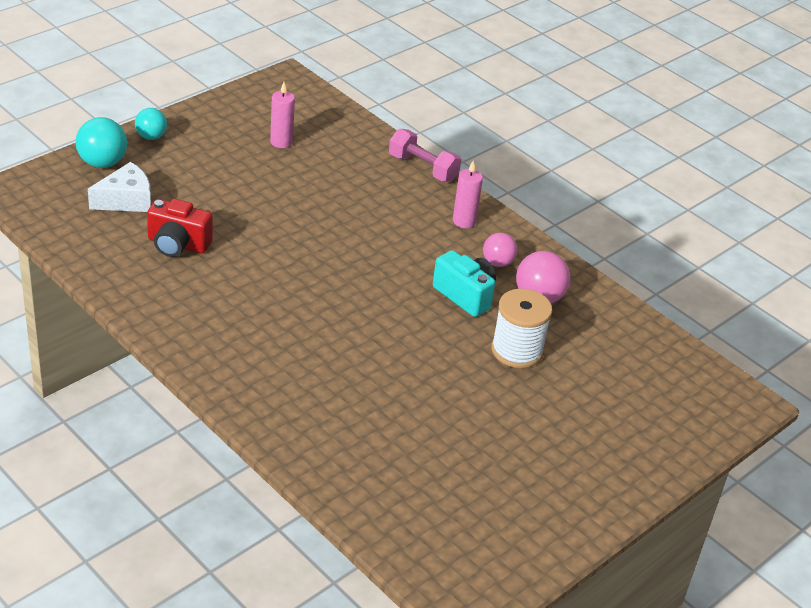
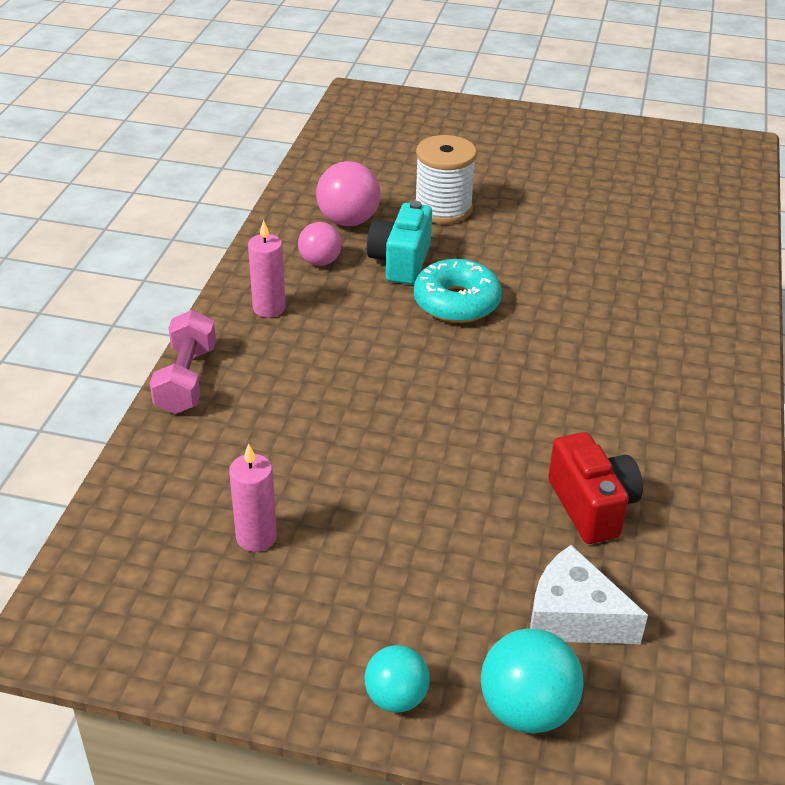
camera: 120 degrees left, 0 degrees up
(397, 295) = (456, 302): none -> turquoise donut

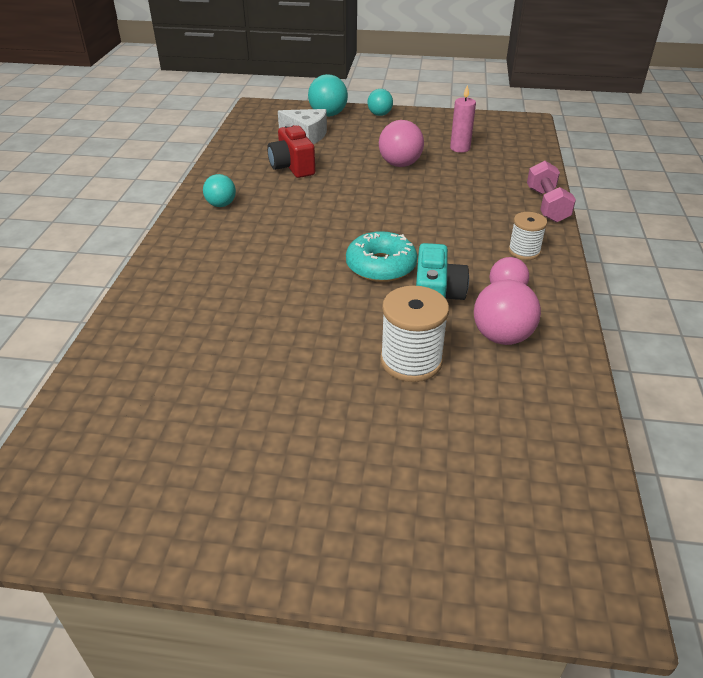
camera: 175 degrees right, 0 degrees up
(269, 308) = (524, 251): pink candle -> white spool
(389, 497) = (400, 164): none -> pink ball
(693, 422) = (221, 205): none -> turquoise ball

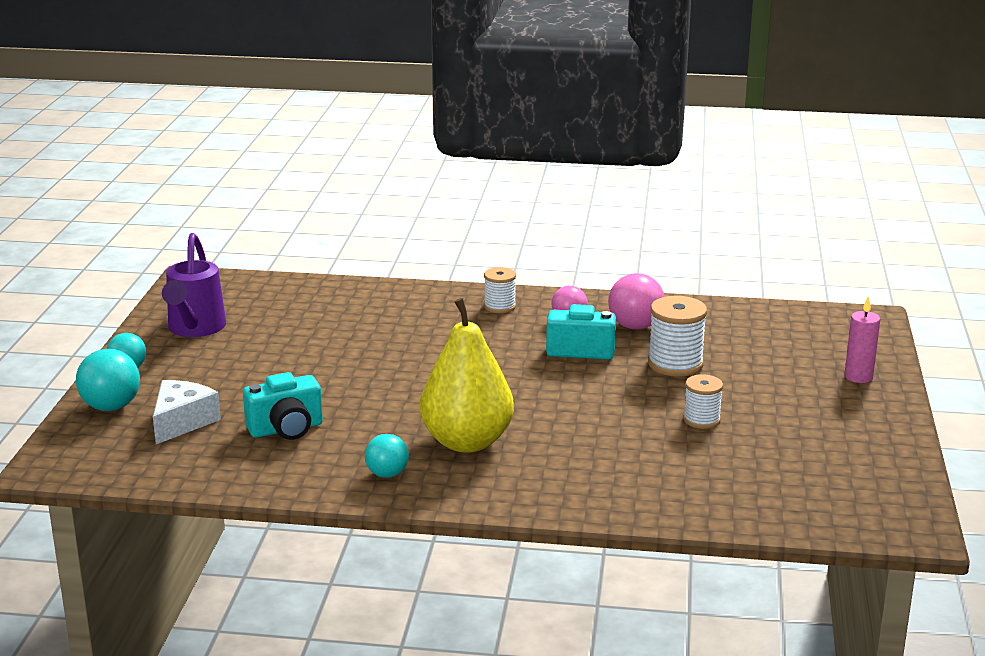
camera: 90 degrees left, 15 degrees down
(262, 236) = (467, 442): none -> yellow pear
(283, 370) = (701, 420): none -> white spool
(292, 167) = (286, 429): red camera -> turquoise camera
(381, 266) = (529, 374): turquoise donut -> none
(400, 164) = (295, 359): pink ball -> none
(442, 128) = (194, 329): none -> purple watering can
(460, 148) = (259, 322): pink candle -> pink candle (858, 377)
(547, 205) = (409, 288): pink dumbbell -> none

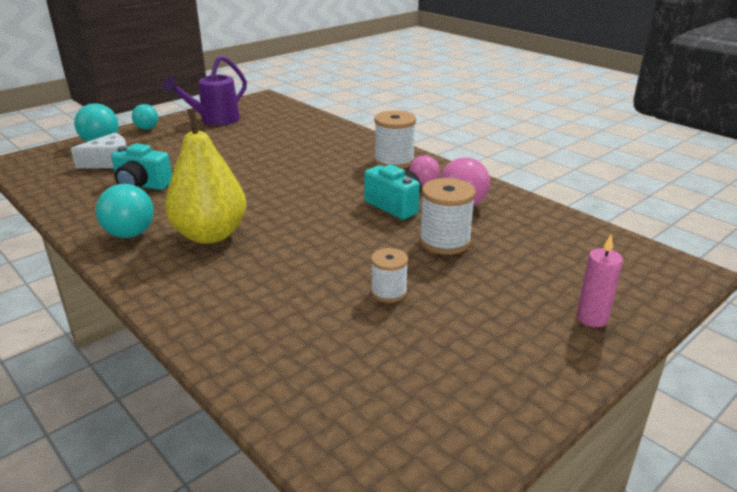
camera: 40 degrees right, 5 degrees up
(387, 474) = (130, 234): turquoise ball -> turquoise ball, size x1.53
(500, 307) = (394, 161): white spool -> white spool, size x1.60

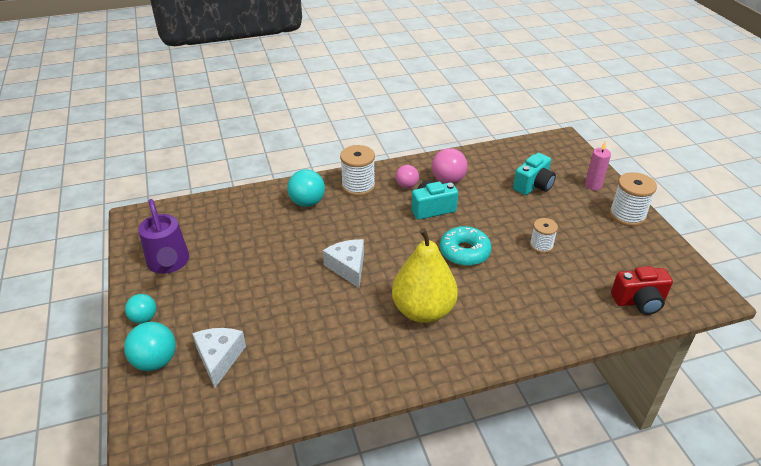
camera: 65 degrees left, 10 degrees up
(130, 234) = (395, 359): turquoise ball -> turquoise ball (307, 202)
(142, 185) = (298, 340): turquoise camera -> turquoise camera (533, 185)
(256, 184) = (348, 267): none -> white cheese
(321, 406) = (639, 301): none -> red camera
(329, 240) = (464, 252): none -> turquoise donut
(445, 242) = (493, 204): white spool -> white spool (627, 215)

